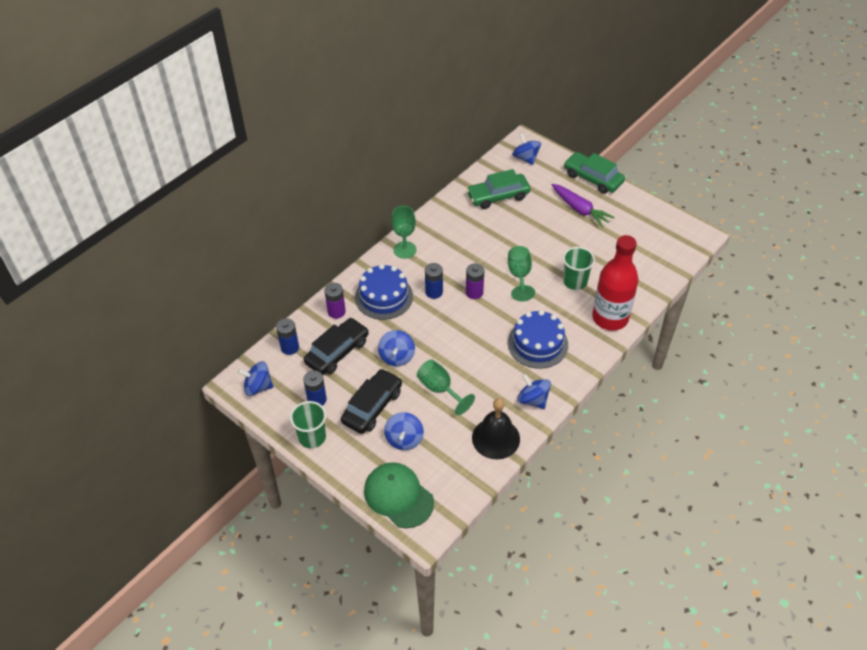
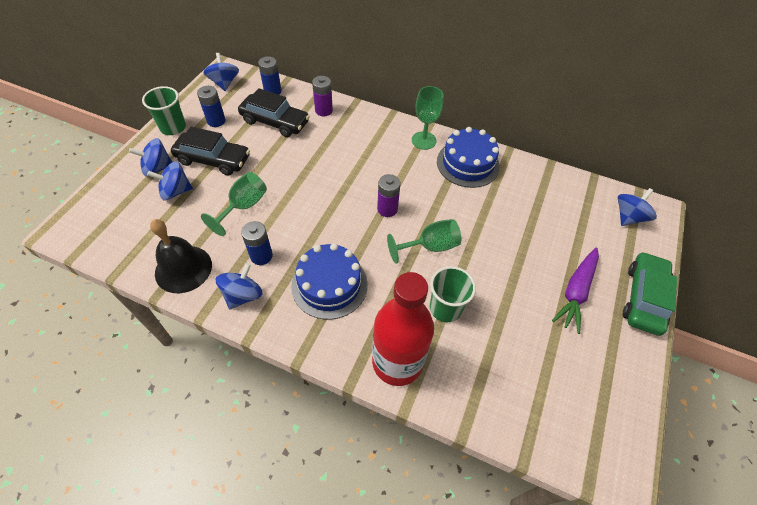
camera: 70 degrees right, 5 degrees up
(384, 297) = (354, 138): blue cake -> blue cake (467, 163)
(397, 356) = (279, 164): blue spinning top -> blue spinning top (157, 168)
(398, 496) = (106, 201): green cap -> none
(434, 292) = (375, 175): blue battery -> blue battery (261, 256)
(498, 196) = (547, 202): green car -> none

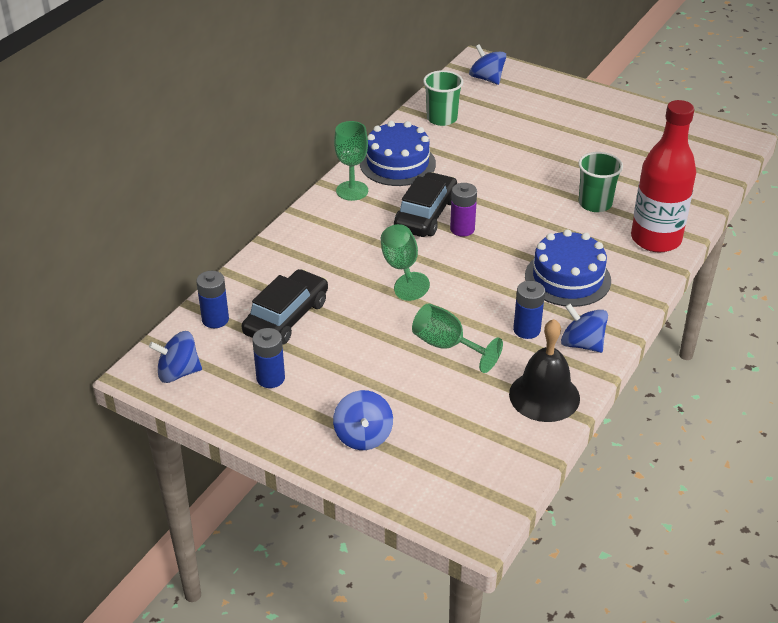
camera: 80 degrees left, 15 degrees down
(173, 127) = (274, 426): green cup -> green cup (442, 118)
(176, 191) = (412, 412): blue spinning top -> none
(213, 159) = (355, 378): black car -> black car (425, 214)
(323, 110) = (273, 270): purple battery -> none
(430, 247) = (518, 204): green goblet -> green goblet (401, 268)
(576, 292) = (575, 126): purple carrot -> none
(643, 298) = (581, 92): green car -> none

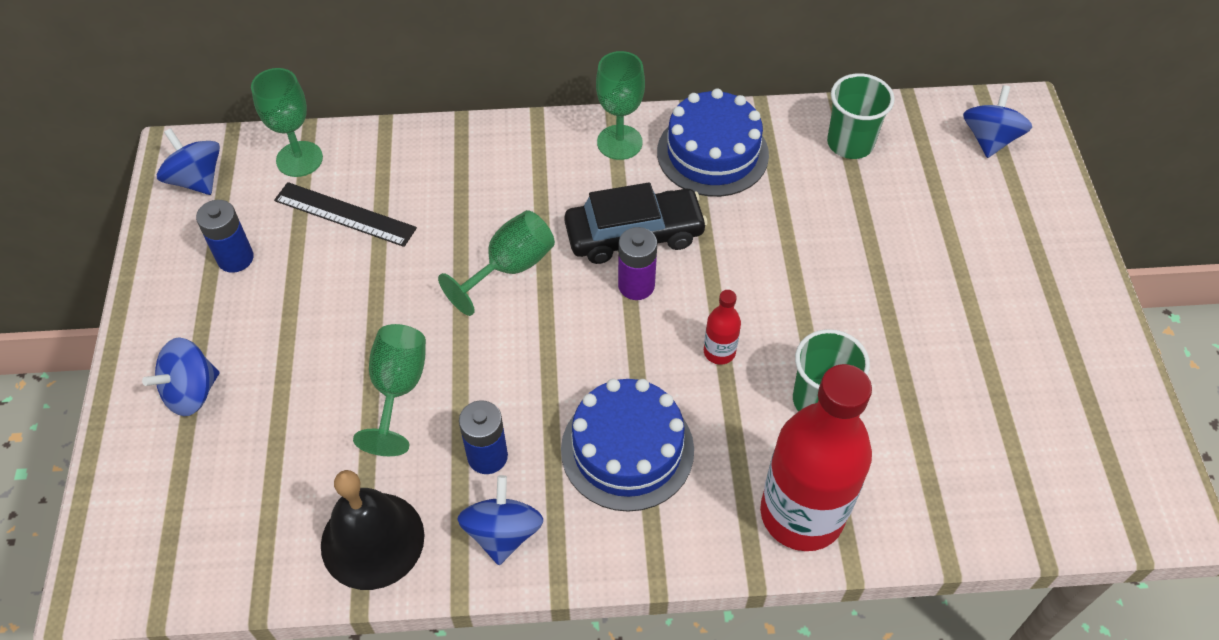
camera: 55 degrees right, 15 degrees up
(215, 319) = (299, 159): blue battery -> green goblet
(286, 317) = (344, 214): black car -> black ruler
(534, 221) = (719, 352): none -> red bottle

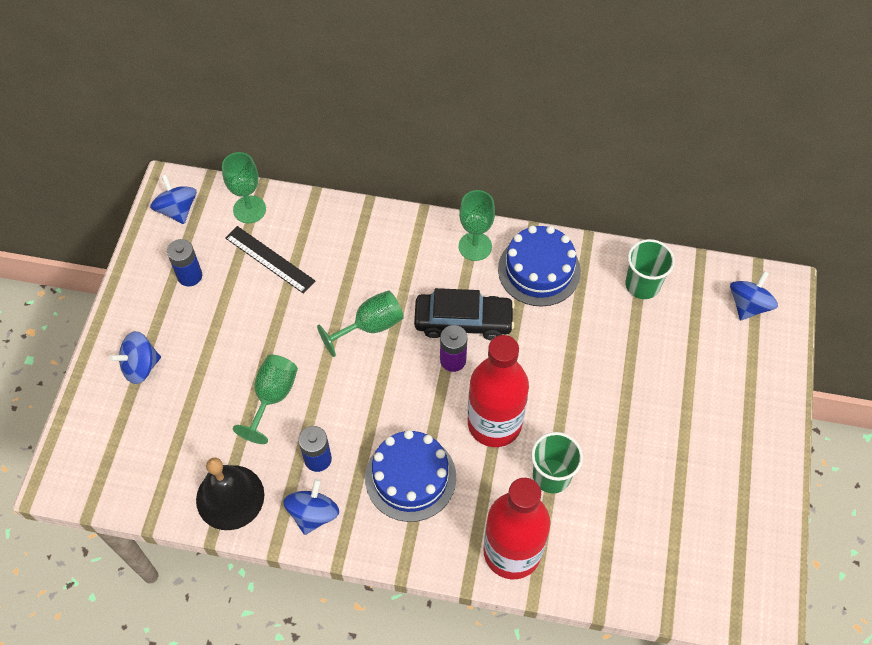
camera: 15 degrees right, 5 degrees up
(719, 352) = (494, 423): red bottle -> red bottle, size x2.39

